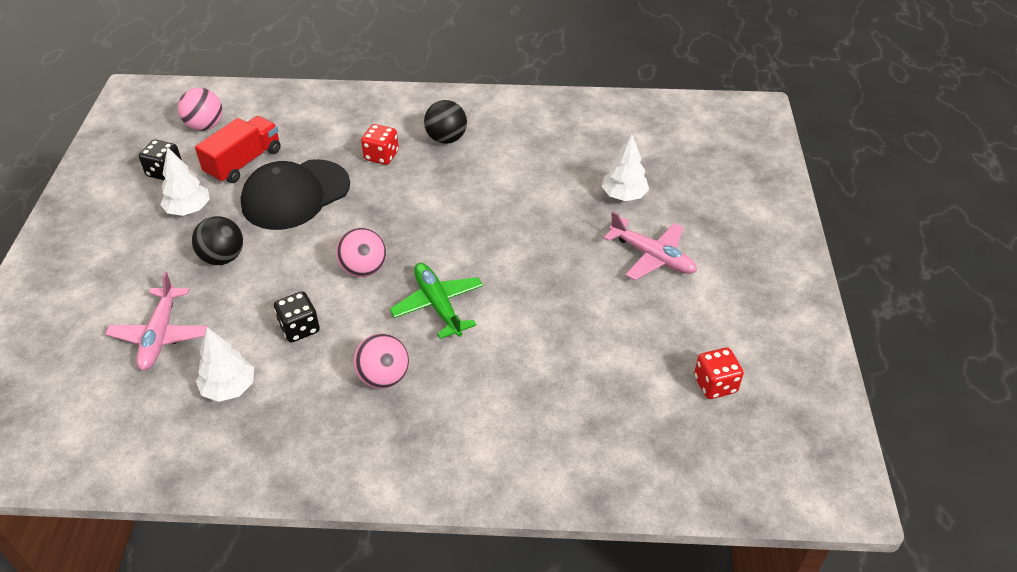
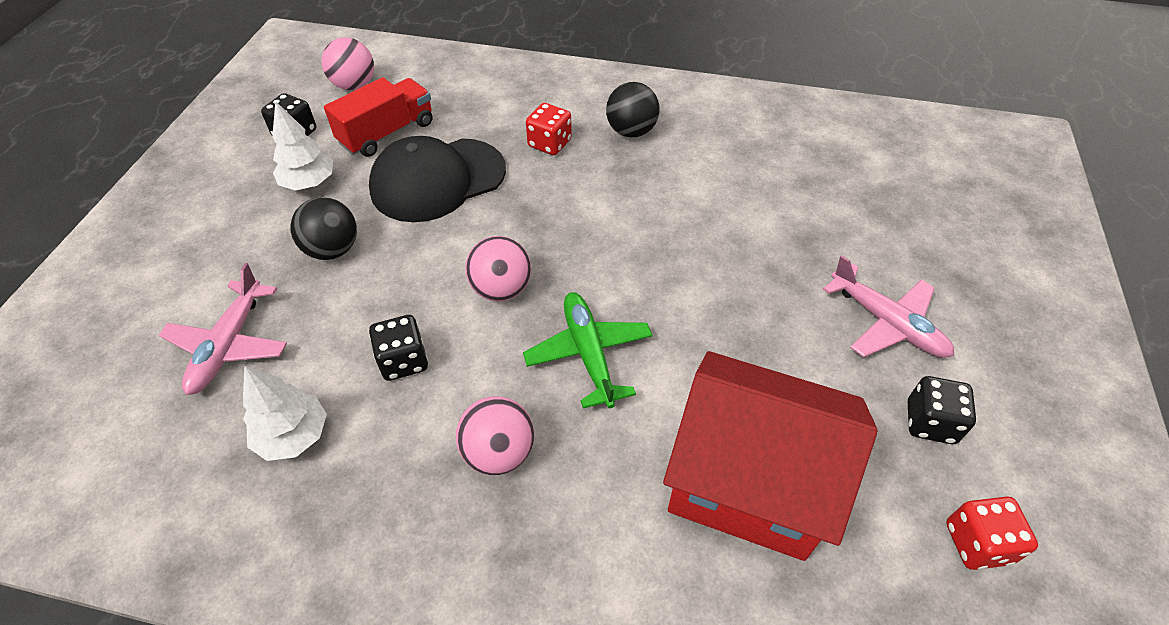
camera: 10 degrees right, 5 degrees up
(562, 370) = (748, 481): none -> red house
(624, 196) = (851, 231): white tree -> none
(684, 317) = (930, 422): none -> black dice

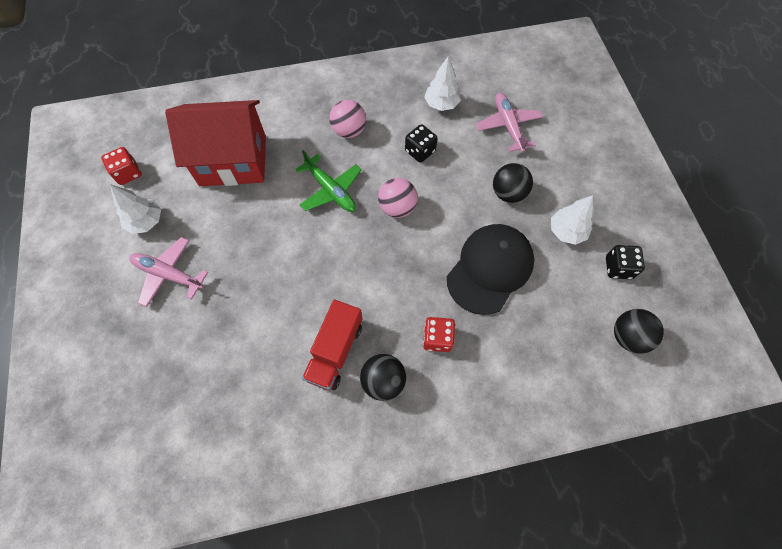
camera: 155 degrees right, 15 degrees up
(354, 85) = (628, 337): pink ball -> black ball
(387, 133) = (558, 296): red truck -> red truck (335, 351)
(930, 422) = (146, 221): black dice -> white tree

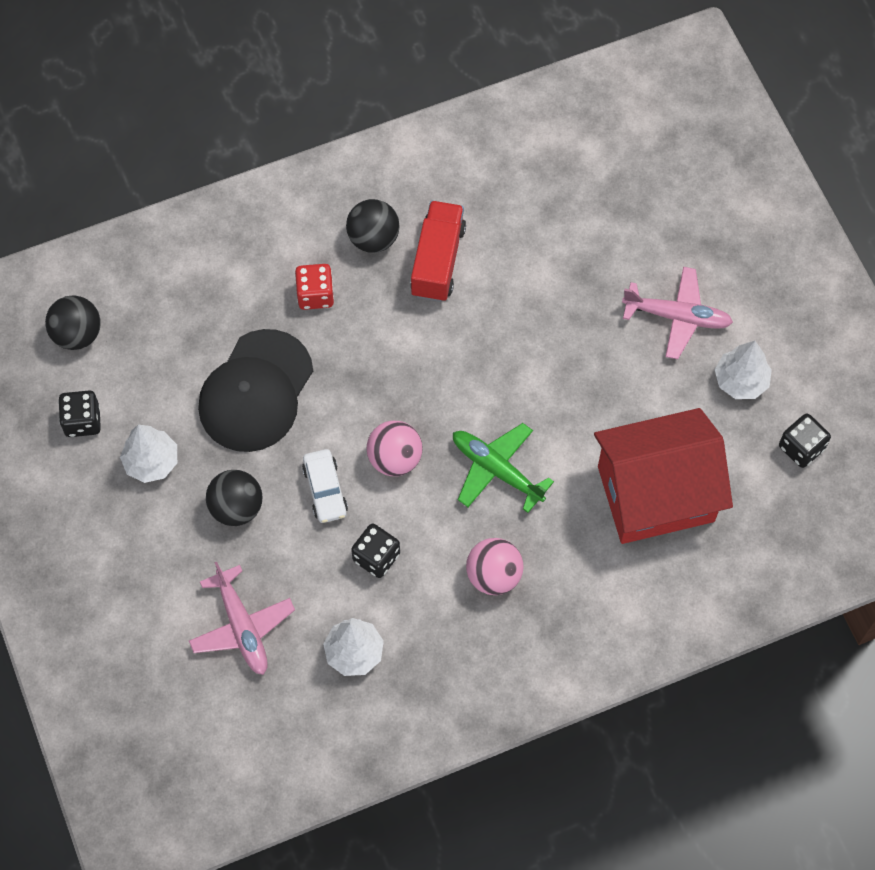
camera: 170 degrees right, 0 degrees up
(128, 173) = (801, 447): red dice -> black dice
(447, 195) = (325, 490): none -> white car

